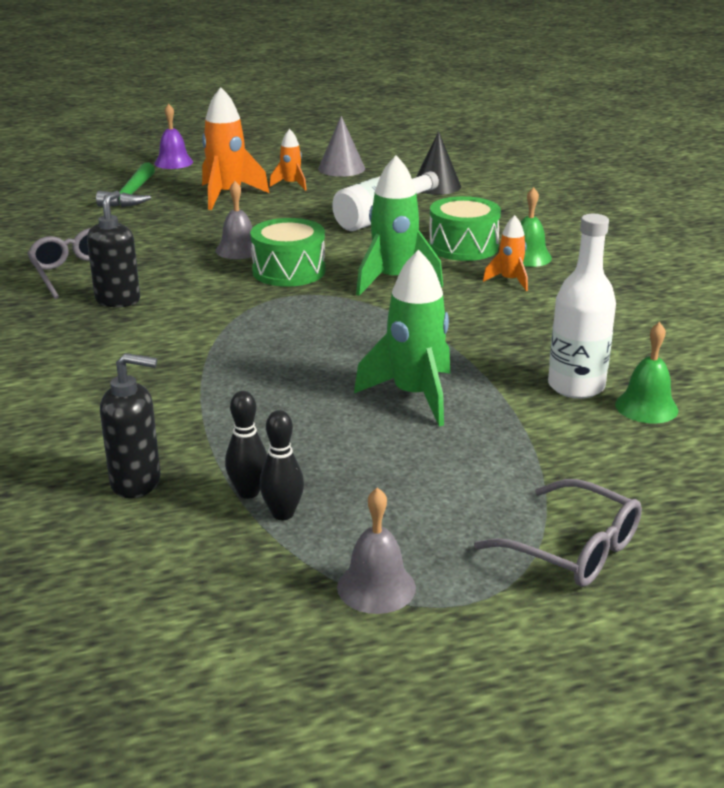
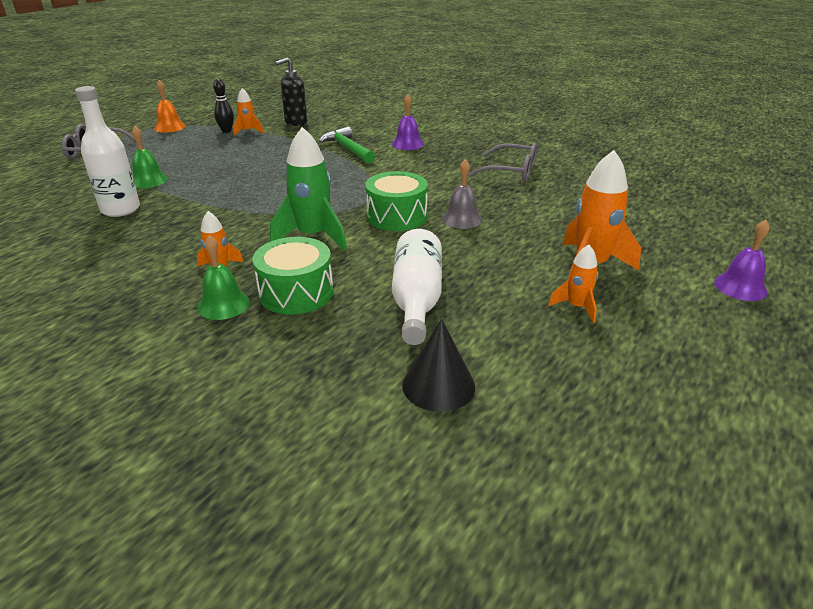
camera: 140 degrees right, 5 degrees up
(85, 354) = (407, 144): none -> purple bell
(118, 300) = (452, 166): black soap dispenser -> none
(131, 195) = (651, 233): green hammer -> green hammer (347, 148)
(248, 492) = (248, 131): black bowling pin -> orange rocket
(341, 168) = (591, 365): grey cone -> none
(376, 587) = (169, 127): grey bell -> orange bell
(414, 396) = (215, 177): green rocket -> none
(646, 407) = (69, 212): green bell -> green bell (149, 180)

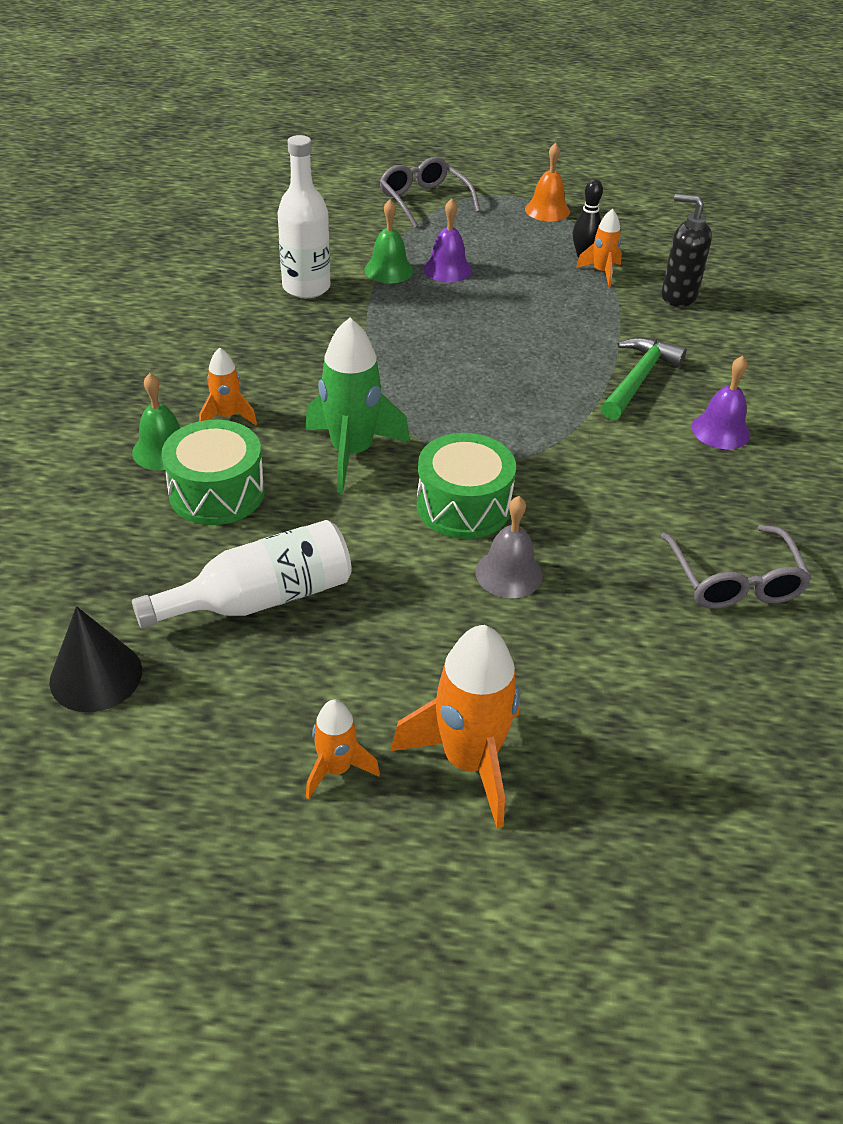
camera: 60 degrees right, 10 degrees up
(740, 287) = (534, 989): purple bell -> purple bell (447, 269)

